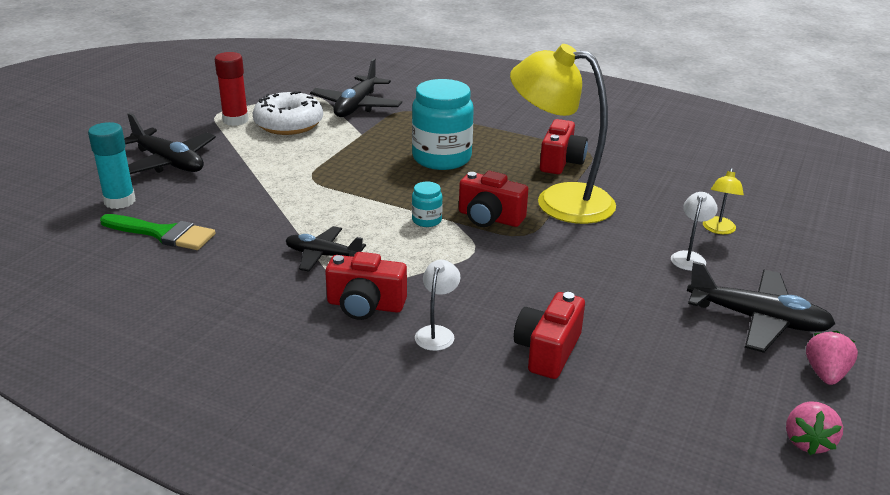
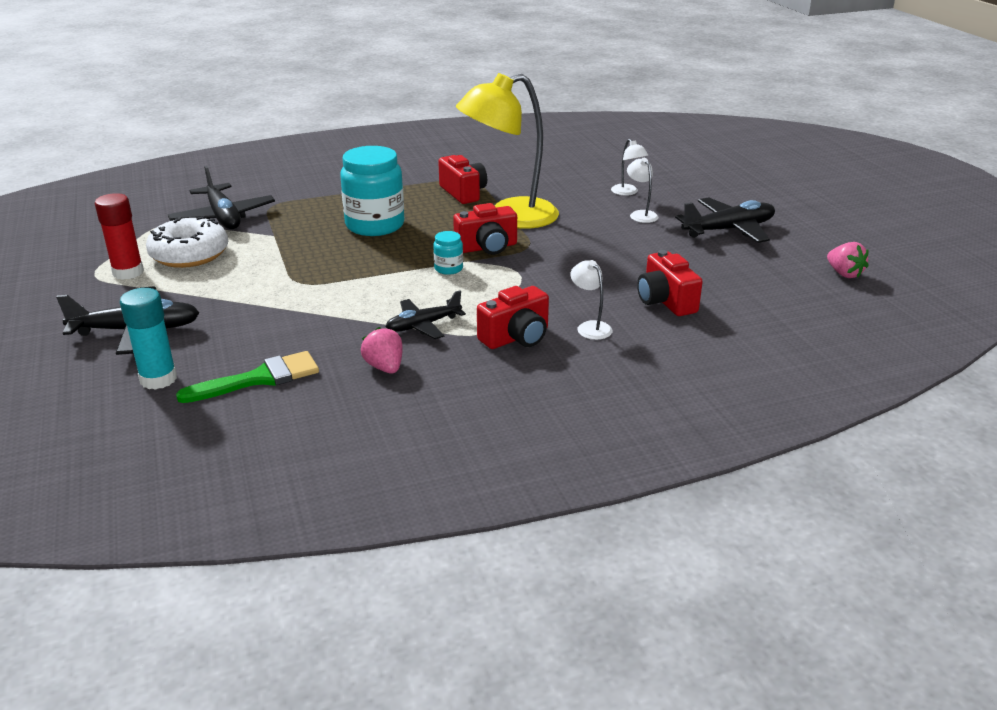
camera: 45 degrees left, 0 degrees up
(718, 229) = (627, 192): yellow lamp -> white lamp
(825, 374) = (799, 239): pink strawberry -> pink strawberry (385, 367)

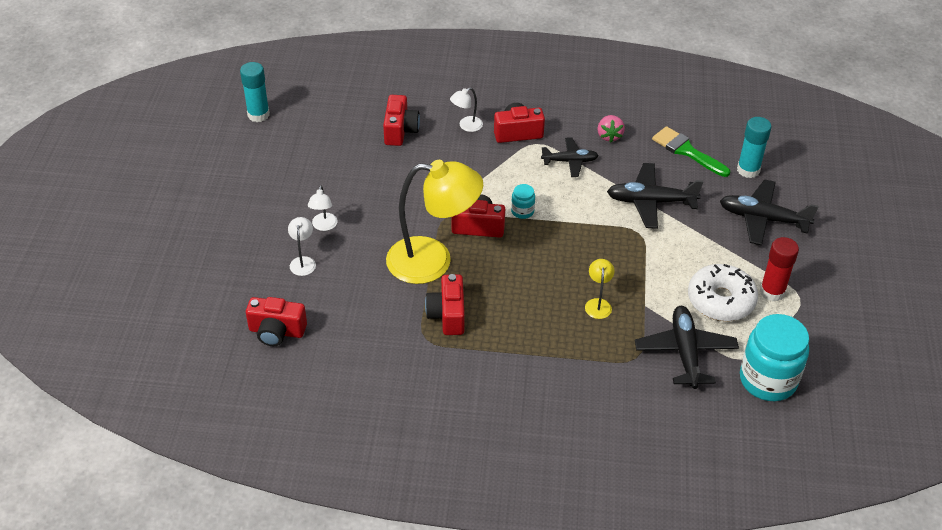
camera: 155 degrees left, 15 degrees up
(259, 379) = (686, 151): green brush -> green brush turned 45 degrees clockwise
(323, 226) = (598, 304): none -> yellow lamp
(375, 225) = (553, 289): turquoise jar -> turquoise jar (768, 380)
(590, 327) = (466, 126): white lamp -> white lamp turned 60 degrees clockwise
(595, 159) = (276, 331): none -> red camera
(728, 230) = (278, 183): black plane -> black plane (651, 202)
(844, 274) = (258, 115): pink strawberry -> turquoise glue stick

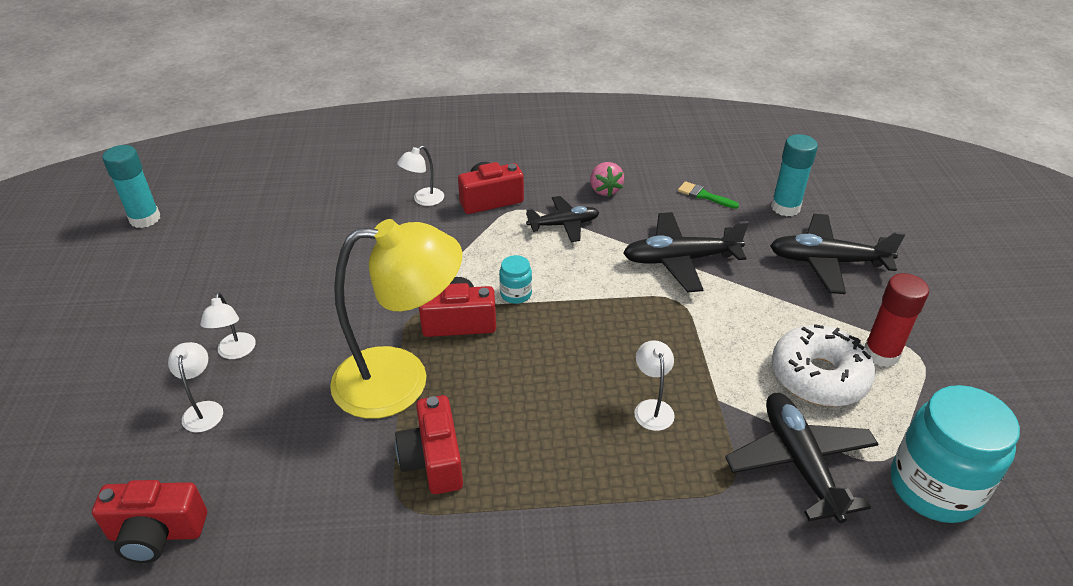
camera: 10 degrees left, 5 degrees down
(400, 130) = (338, 215): red camera -> none
(598, 304) = (652, 408): yellow lamp -> white lamp
(686, 151) = (704, 195): green brush -> green brush, size x0.57

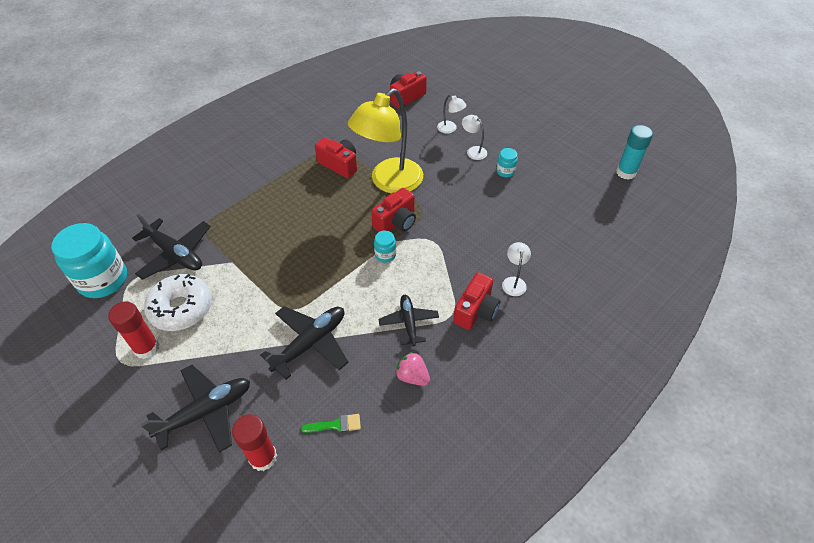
camera: 140 degrees right, 10 degrees up
(249, 300) = (505, 171): none -> turquoise jar
(563, 224) = (408, 322): black plane -> black plane turned 135 degrees clockwise
(652, 408) = (262, 238): white lamp -> none
(785, 207) = (263, 457): turquoise glue stick -> red glue stick

